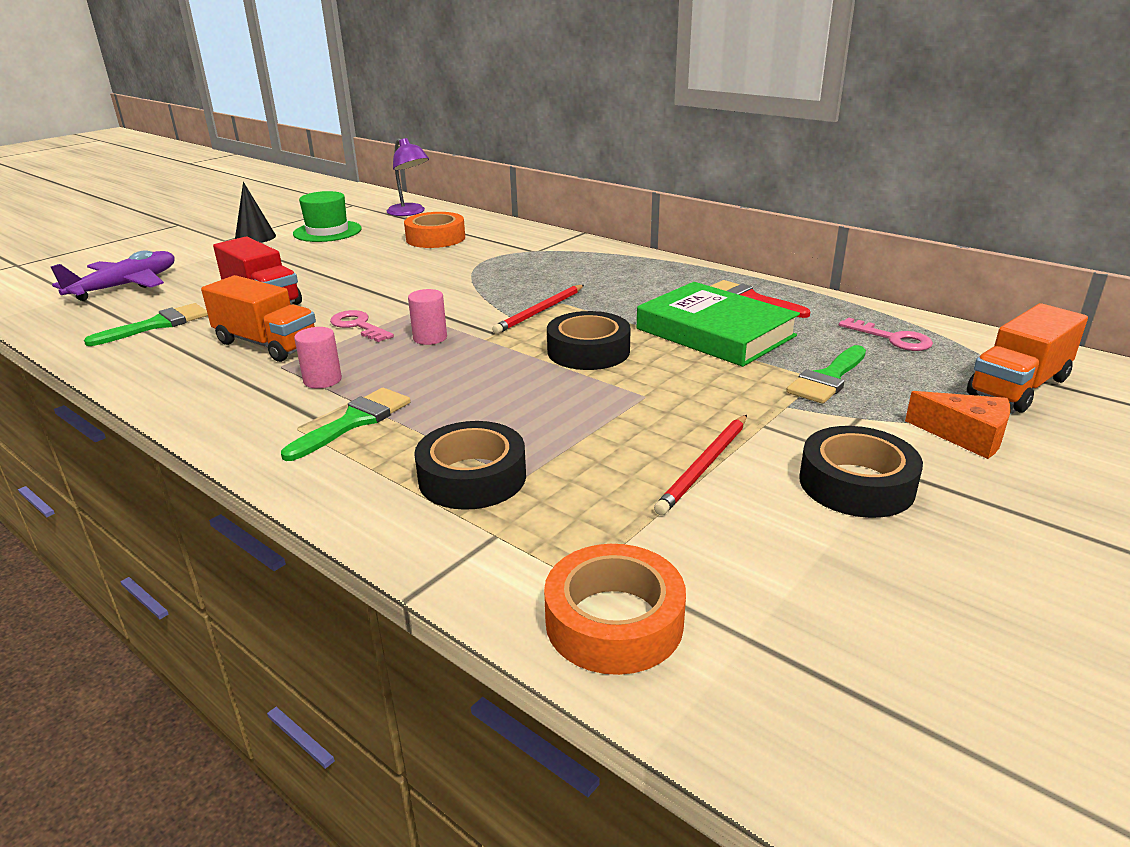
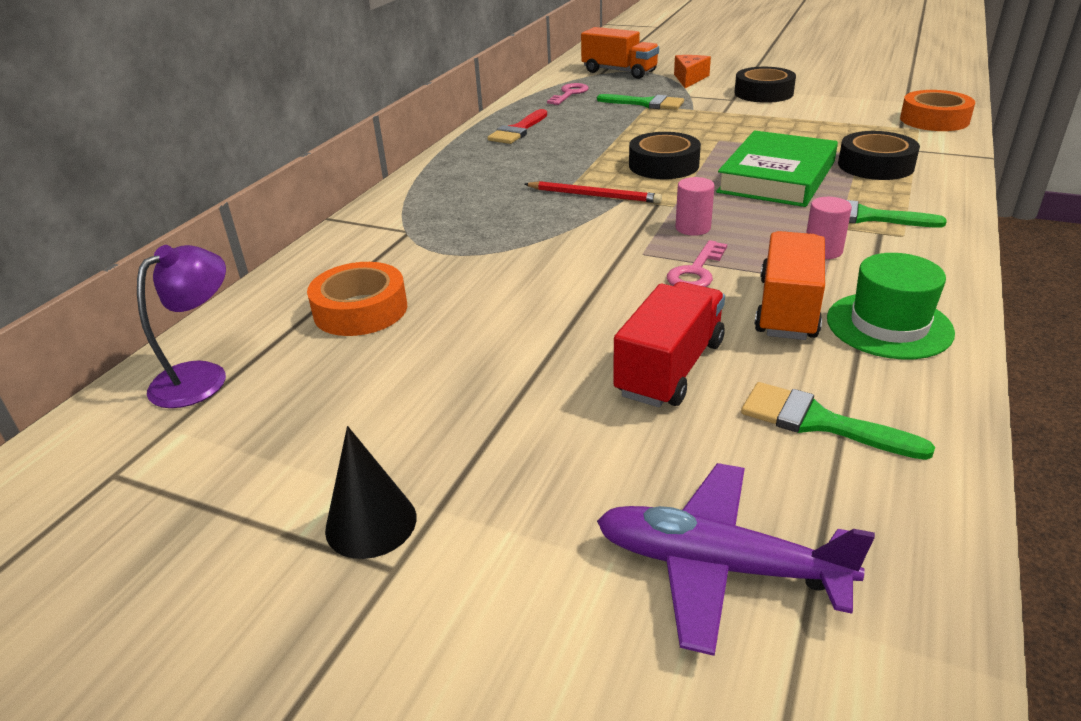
camera: 105 degrees left, 5 degrees up
(327, 231) = (324, 434): green hat -> green hat (889, 325)
(704, 466) = (786, 119): red pencil -> none
(715, 332) = (594, 134): green book -> green book (776, 177)

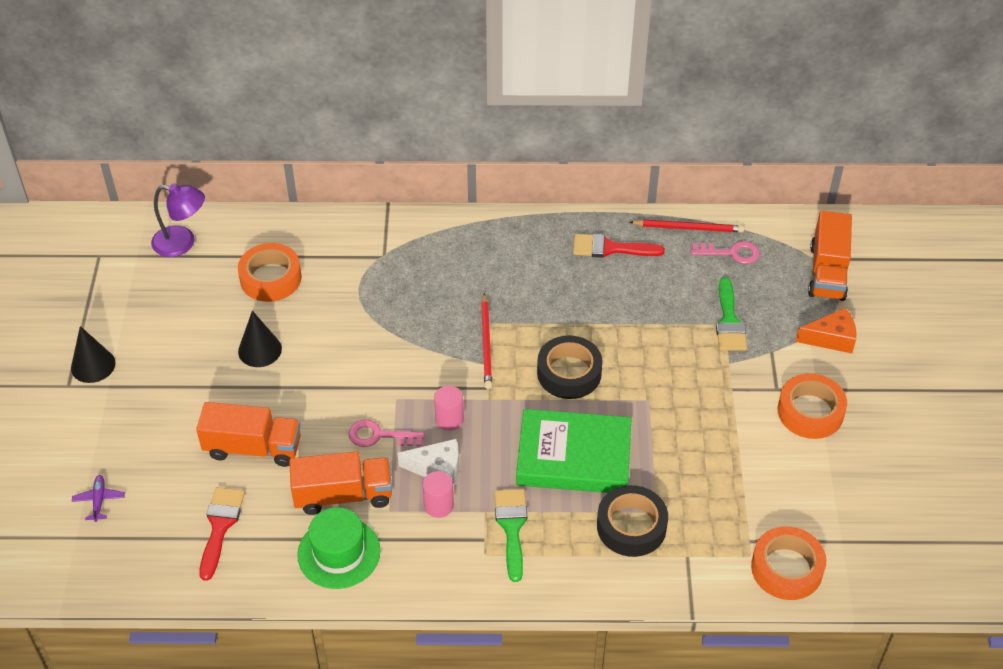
camera: 65 degrees right, 15 degrees up
(485, 337) = (260, 350): none -> black cone
(525, 102) = (688, 228): none -> red pencil
(670, 368) = (253, 448): red truck -> orange truck
(717, 566) = (99, 500): purple plane -> purple plane, size x0.45
(763, 93) = (810, 412): black tape -> orange tape
(765, 244) = (437, 469): none -> white cheese
(819, 422) = (220, 526): green brush -> red brush

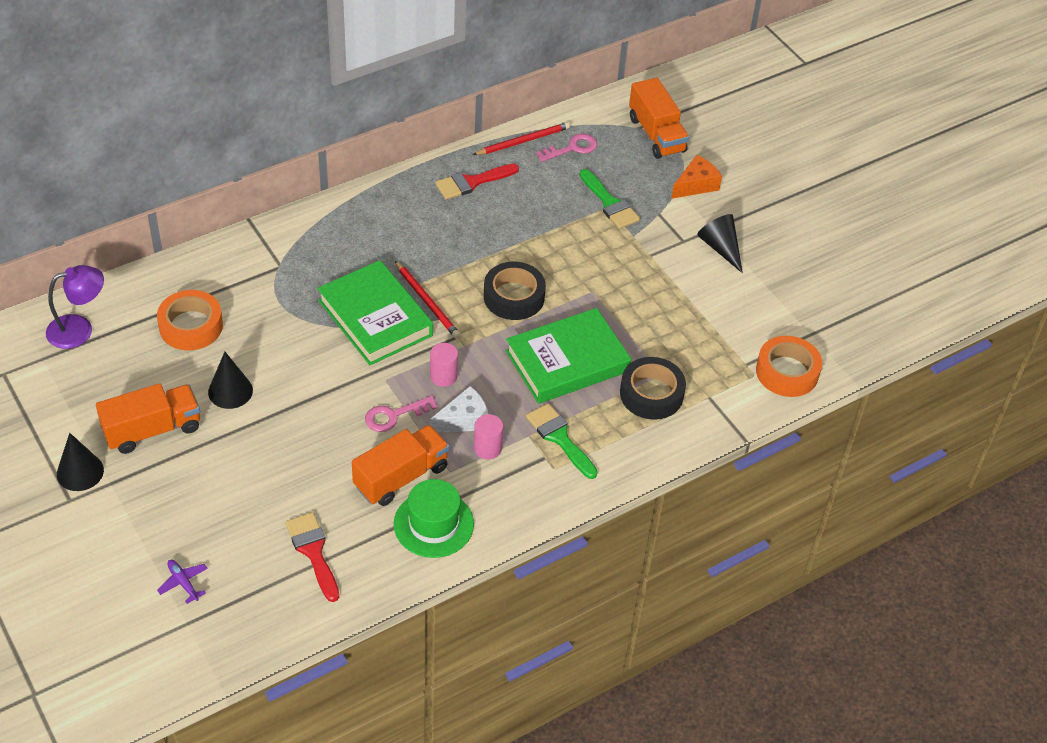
camera: 35 degrees left, 0 degrees up
(253, 448) = (290, 475): orange truck -> orange truck (152, 430)
(429, 338) = (375, 318): none -> green book
(810, 412) = (720, 248): orange tape -> black cone

